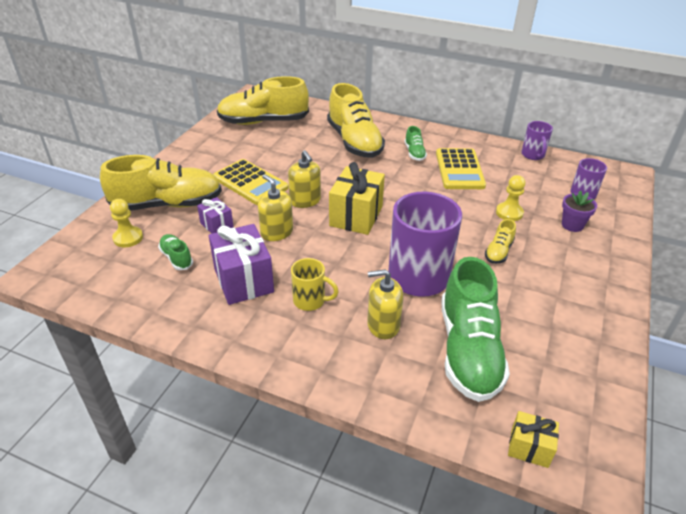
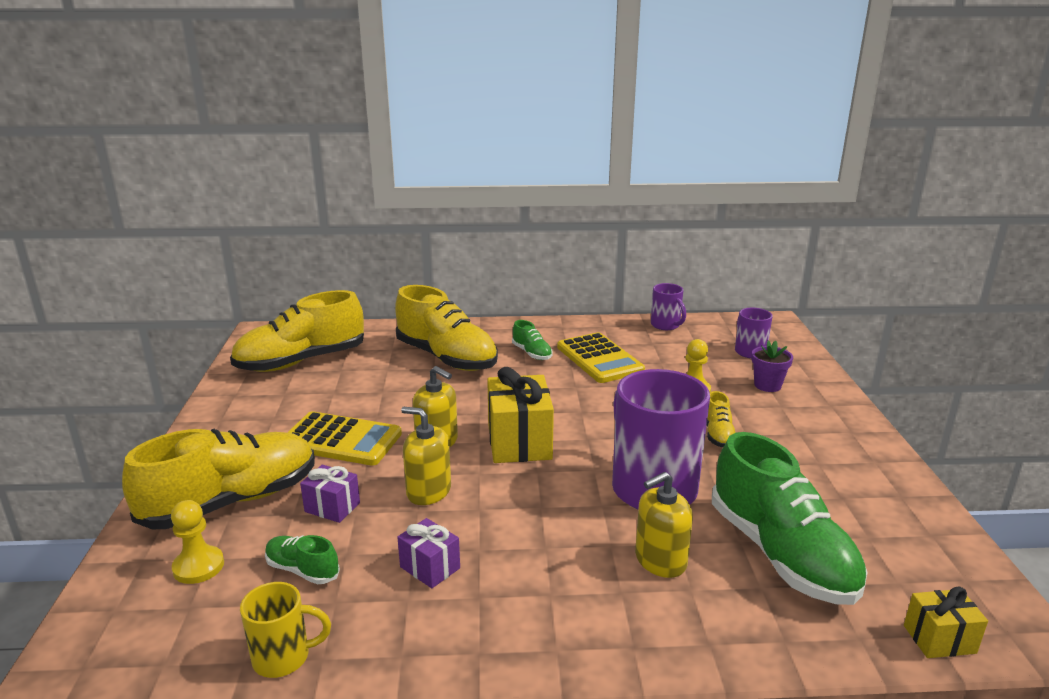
camera: 25 degrees left, 15 degrees down
(243, 280) = (430, 567): purple gift -> purple gift, size x0.54
(310, 301) = (544, 563): yellow mug -> yellow mug (283, 657)

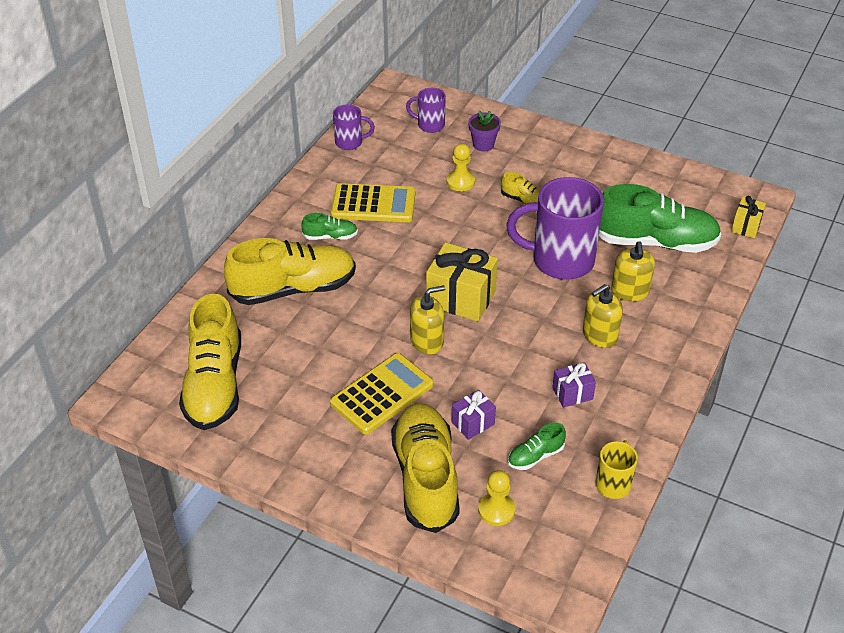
camera: 60 degrees left, 20 degrees up
(428, 491) = (489, 367): yellow soap dispenser -> yellow soap dispenser (599, 335)

